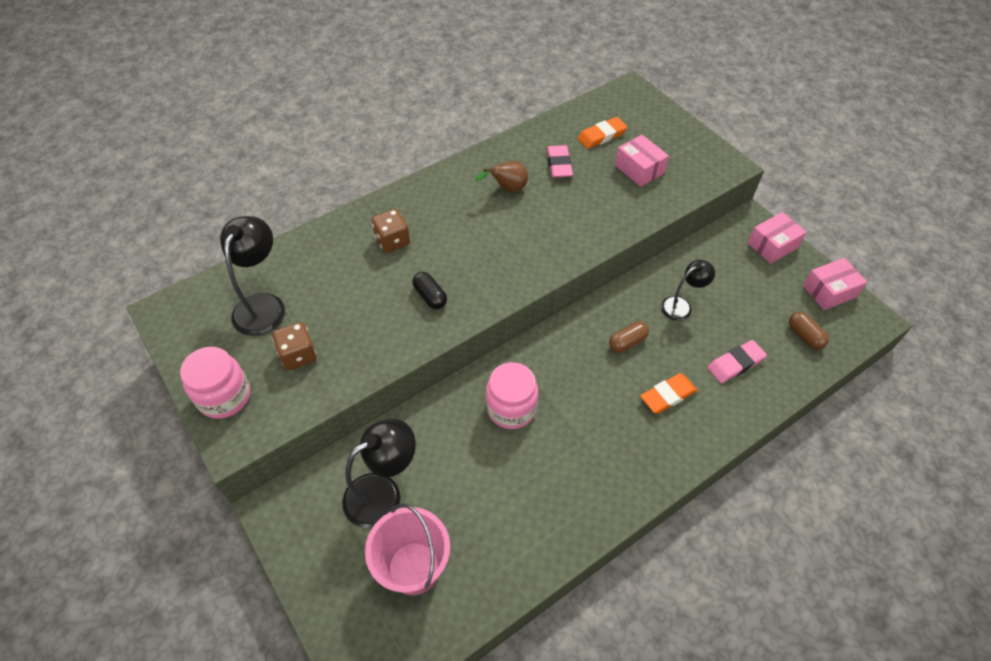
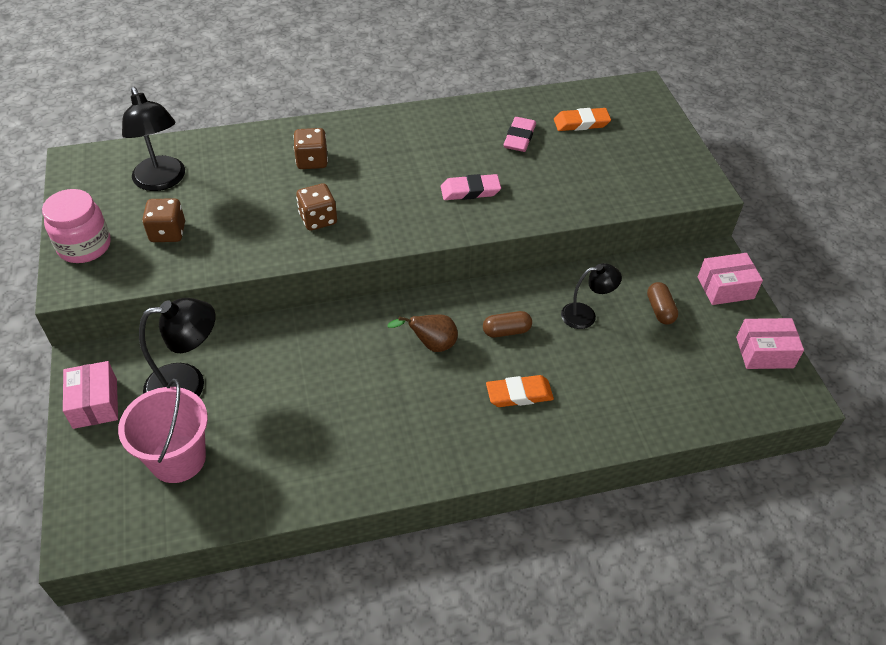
camera: 20 degrees right, 5 degrees down
(263, 305) = (162, 181): black lamp -> black lamp turned 120 degrees clockwise
(430, 296) = (318, 219): black capsule -> brown dice
(507, 189) = (452, 146): brown pear -> brown pear (431, 344)
(511, 408) = (352, 353): pink jar -> none
(639, 169) = (602, 164): pink box -> pink box (95, 403)
(735, 363) = (611, 388): pink eraser -> pink eraser (470, 191)
(804, 336) = (708, 387): brown capsule -> brown capsule (660, 310)

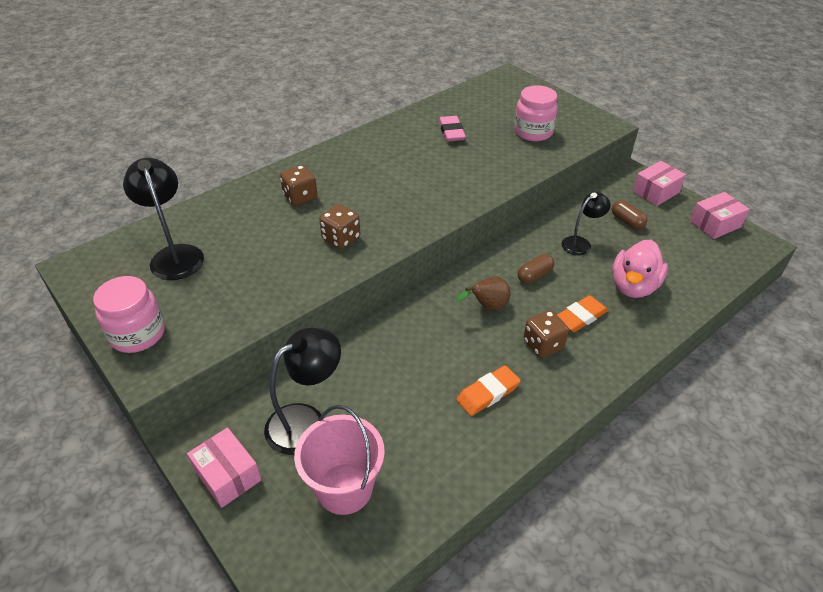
camera: 25 degrees left, 5 degrees down
(162, 181) = (175, 255): black lamp -> black lamp turned 150 degrees counterclockwise
(168, 232) = (213, 294): brown dice -> brown dice (543, 344)
(470, 191) = (446, 178): pink eraser -> none
(581, 123) = (487, 109): orange eraser -> orange eraser (488, 393)
(604, 385) = (633, 286): none -> pink duck
(610, 168) = (533, 132): none -> pink jar

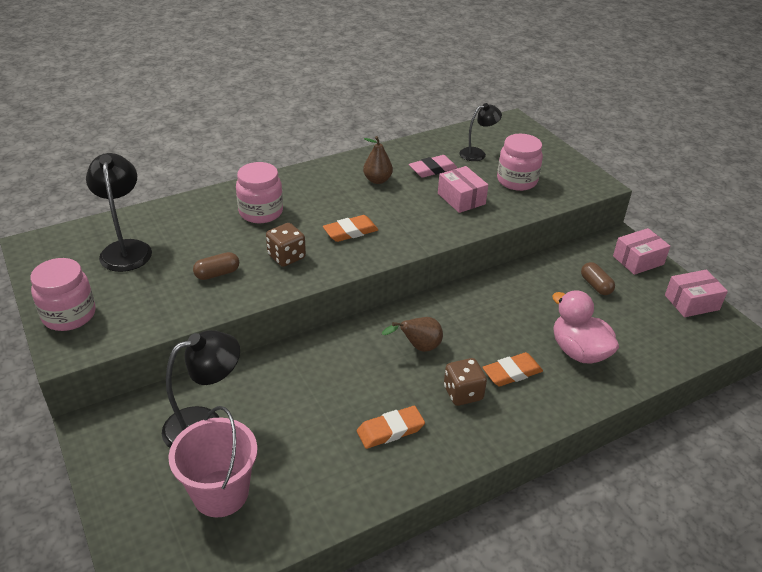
camera: 10 degrees right, 5 degrees down
(228, 475) = (117, 460): pink box -> pink box (461, 199)
(300, 197) = (261, 212): brown dice -> pink jar
(395, 204) = (350, 232): none -> orange eraser
(403, 149) = (377, 180): none -> brown pear
(451, 132) = (432, 169): pink eraser -> pink eraser turned 60 degrees clockwise
(534, 275) = (478, 324): brown capsule -> brown capsule (217, 274)
(580, 243) = (538, 300): black lamp -> black lamp (477, 153)
(633, 286) = (578, 351): pink duck -> pink duck turned 105 degrees clockwise

